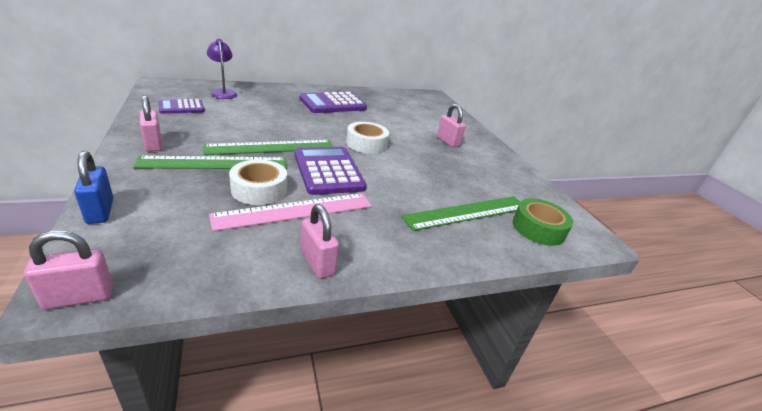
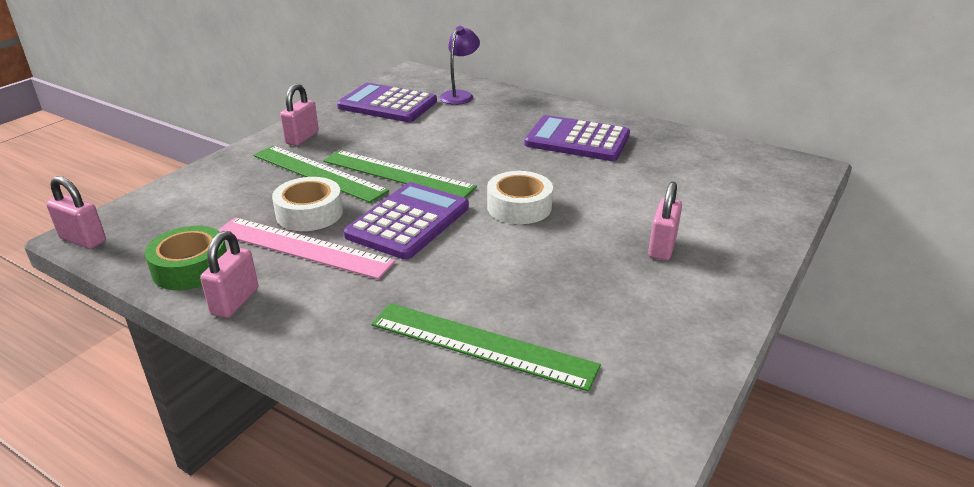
camera: 55 degrees right, 0 degrees up
(100, 211) = (180, 184): blue padlock -> none
(181, 107) = (387, 104): purple calculator -> purple calculator, size x1.71
(538, 228) = (545, 421): green tape -> green tape (191, 268)

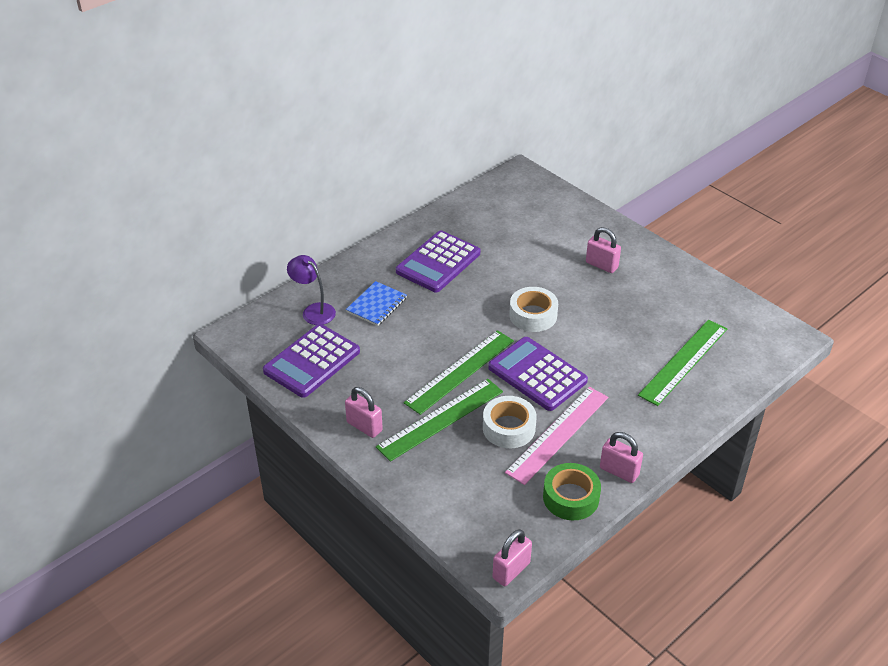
camera: 75 degrees left, 10 degrees up
(484, 120) = (377, 305): none -> blue notebook

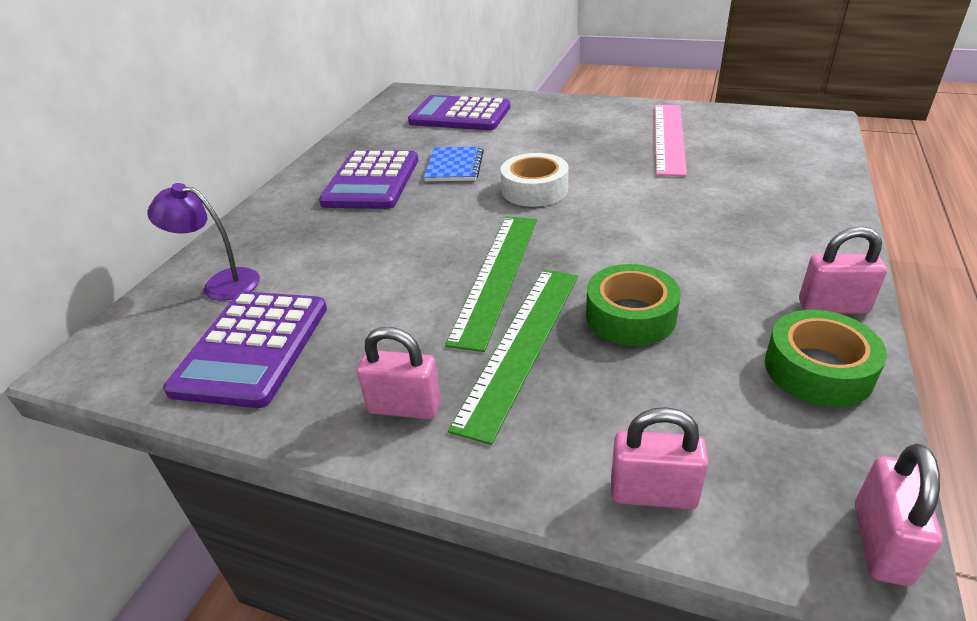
camera: 25 degrees left, 5 degrees down
(377, 305) = (317, 246): blue notebook -> blue notebook (454, 166)
(509, 428) = (630, 316): white tape -> green tape
(537, 374) = (602, 242): purple calculator -> purple calculator (460, 115)
(557, 434) = (702, 296): pink ruler -> pink ruler (668, 138)
(601, 265) = (564, 129): pink padlock -> pink padlock (653, 493)
(684, 361) = (749, 172): green ruler -> none

